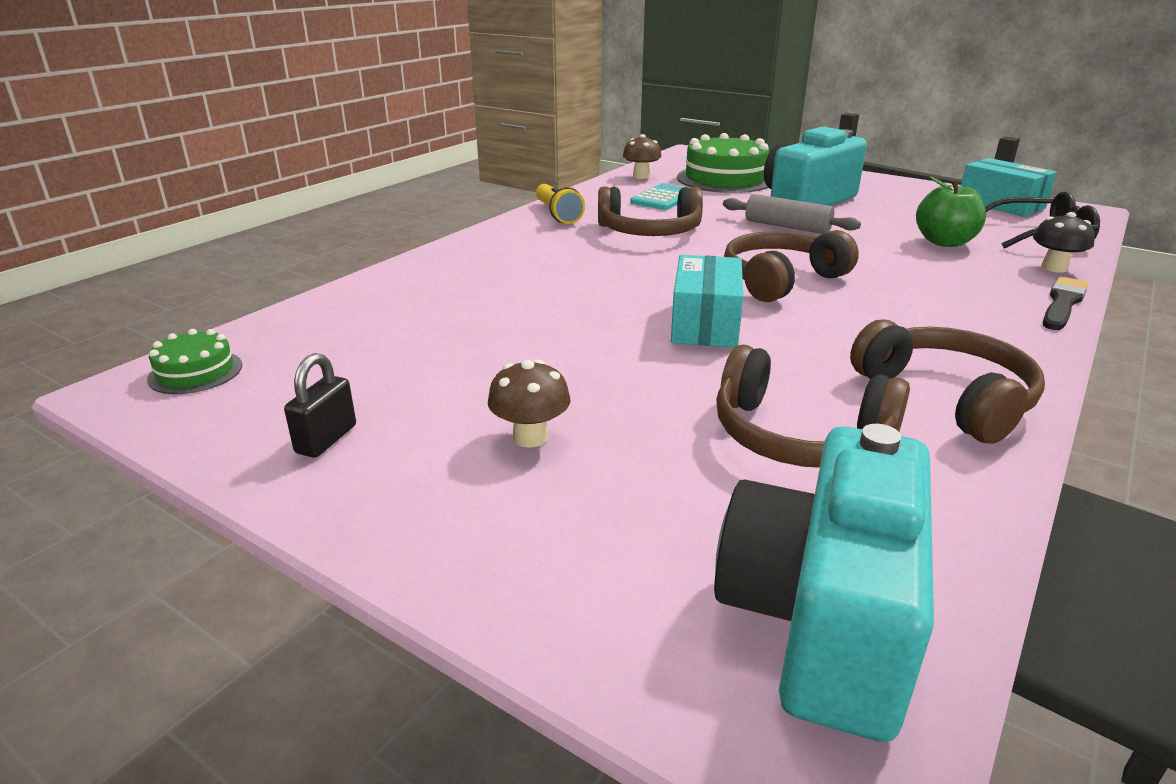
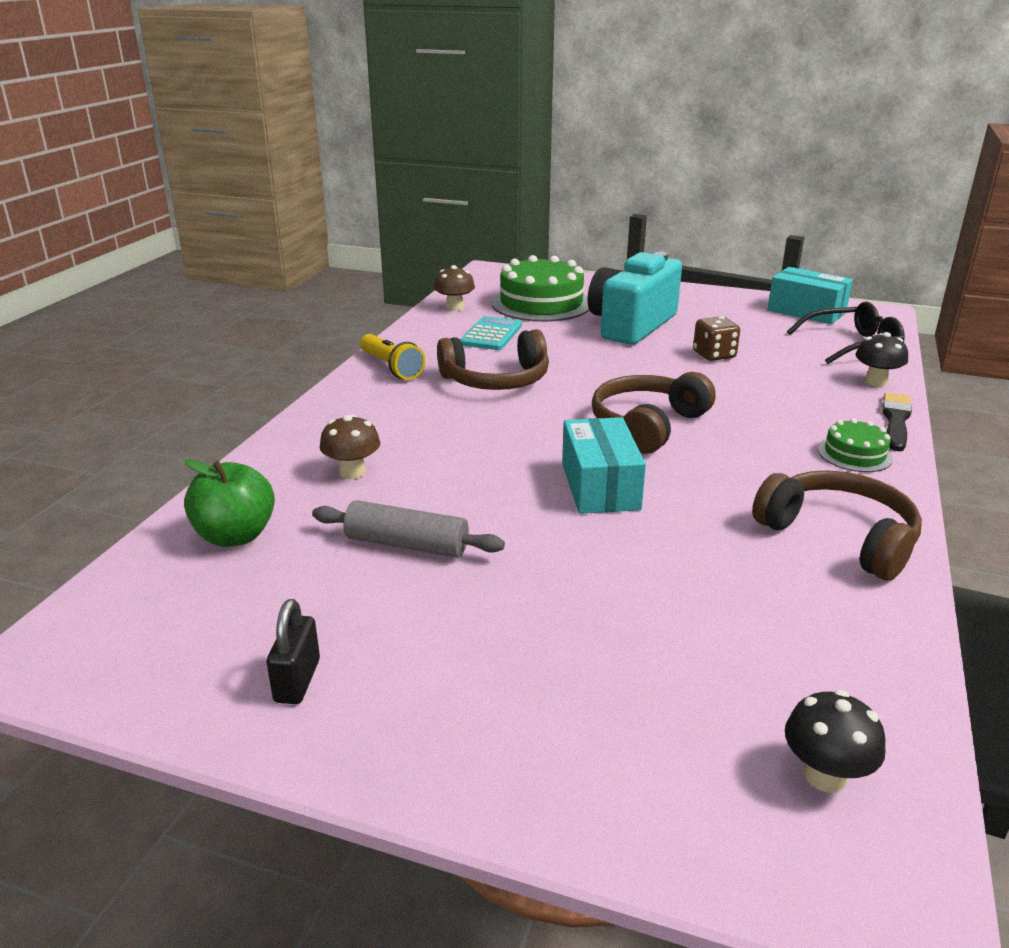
camera: 15 degrees left, 0 degrees up
(195, 372) = (104, 624): green cake -> green cake (854, 454)
(530, 437) = (498, 642): brown mushroom -> brown mushroom (352, 472)
(787, 227) = (626, 359): grey rolling pin -> grey rolling pin (407, 544)
(799, 436) = (735, 599): brown headphones -> none
(821, 619) = (825, 775): turquoise camera -> black mushroom
(881, 231) = (714, 355): none -> brown dice
(944, 242) = (774, 362): green apple -> green apple (235, 536)

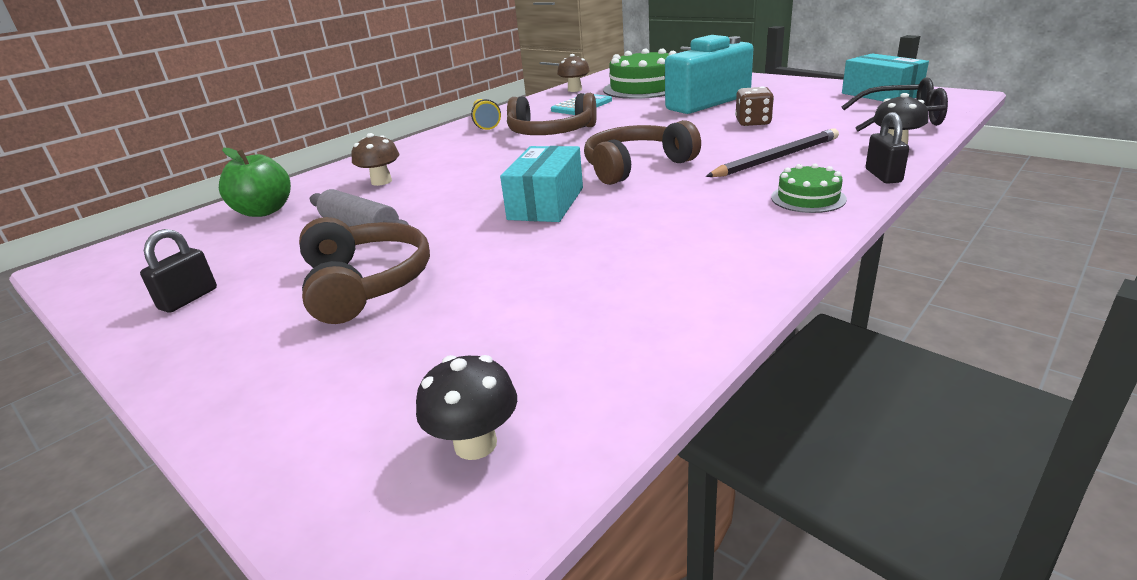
camera: 25 degrees right, 0 degrees up
(781, 404) = (776, 158): none -> black pencil
(839, 537) = (716, 259): brown headphones -> brown headphones (365, 283)
(896, 420) = (883, 176): black brush -> black padlock

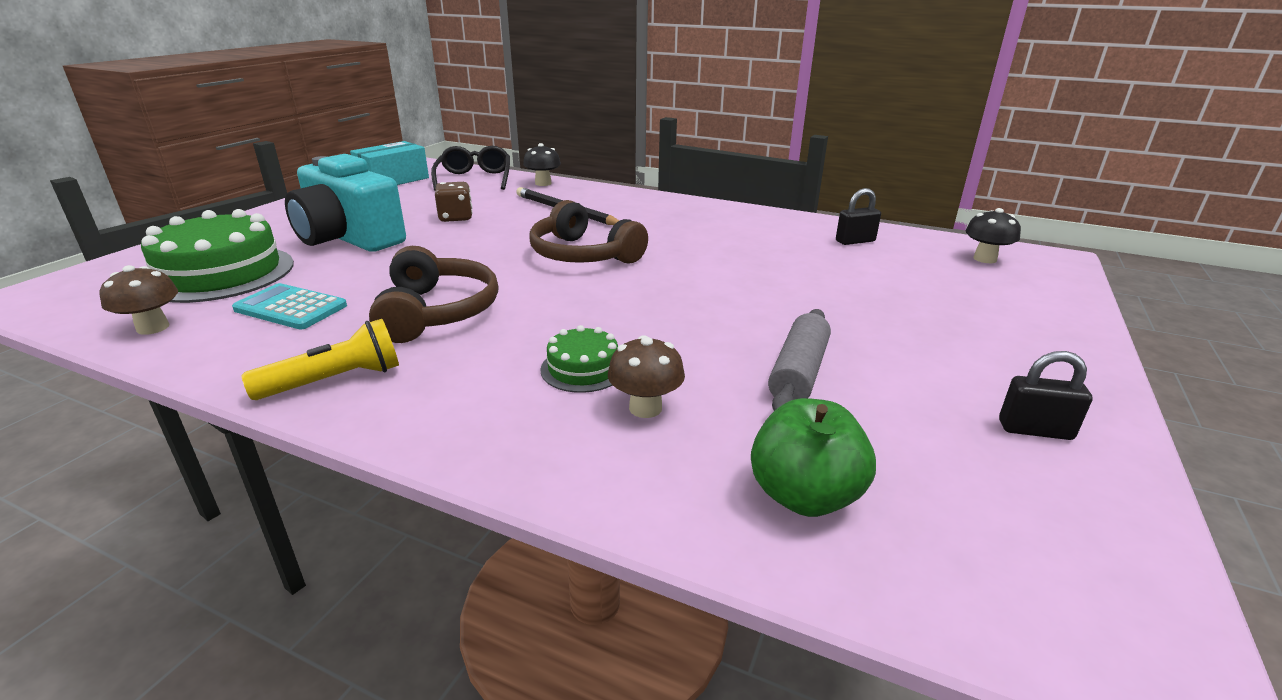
camera: 110 degrees left, 0 degrees up
(365, 283) = (898, 331): brown headphones -> none
(546, 203) = (689, 282): turquoise box -> none
(808, 198) = (650, 204): green cake -> green cake (583, 368)
(883, 176) = (606, 188): black padlock -> black padlock (855, 241)

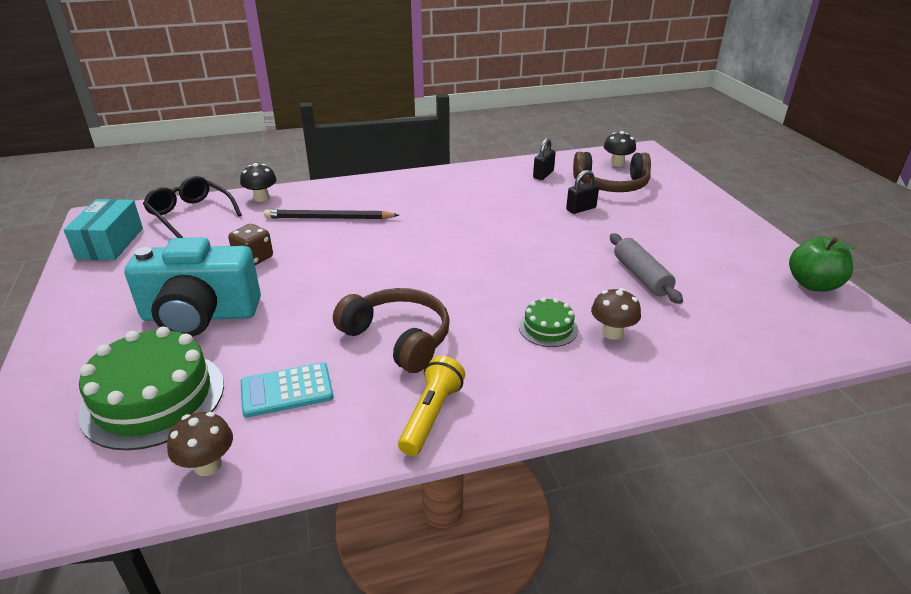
camera: 40 degrees left, 5 degrees up
(583, 255) = (409, 251): brown headphones -> brown headphones (611, 185)
(804, 496) = (729, 336): green apple -> green apple (813, 284)
(1035, 430) = (754, 258): black padlock -> black padlock (581, 209)

